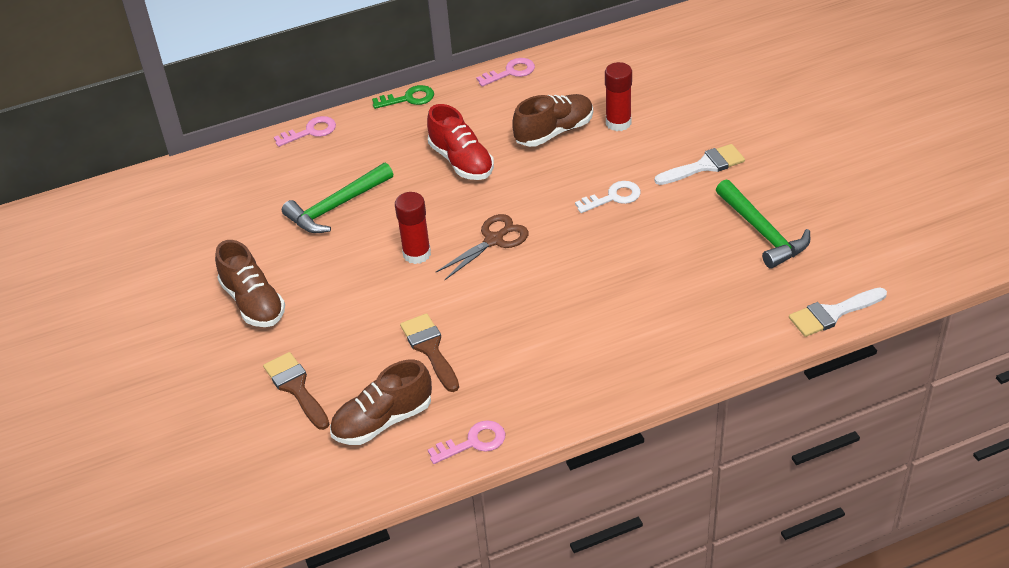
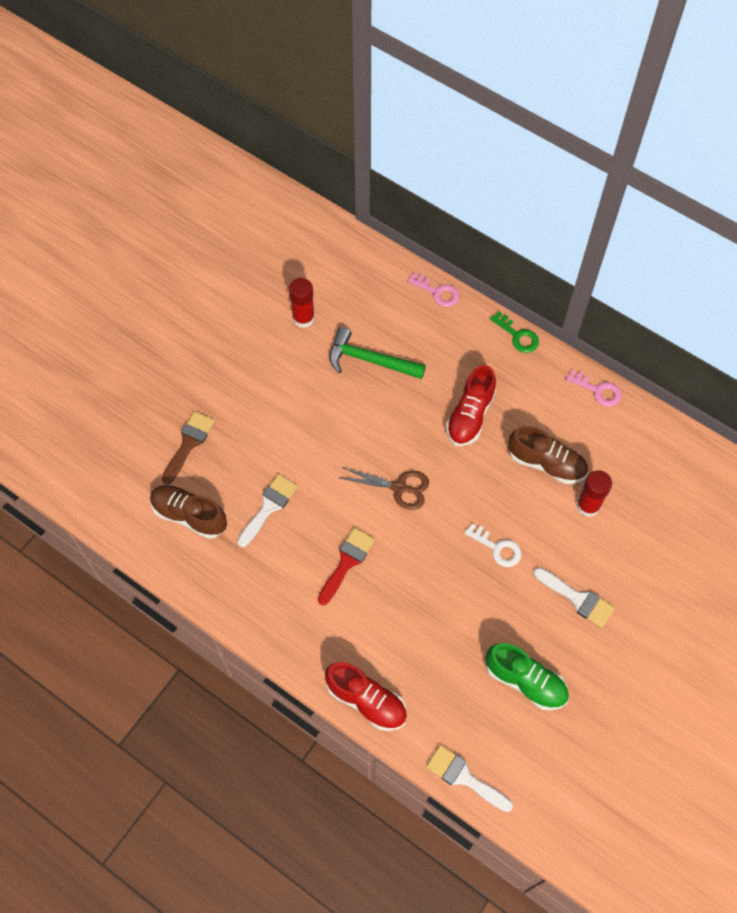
camera: 55 degrees right, 20 degrees up
(253, 302) = (248, 367): brown shoe -> none
(417, 254) = (354, 443): red glue stick -> red glue stick (303, 318)
(430, 349) = (269, 507): brown brush -> white brush
(473, 442) = (201, 584): pink key -> none
(542, 311) = (347, 562): none -> red brush
(704, 355) = (366, 700): none -> red shoe
(762, 232) = (525, 681): green hammer -> green shoe

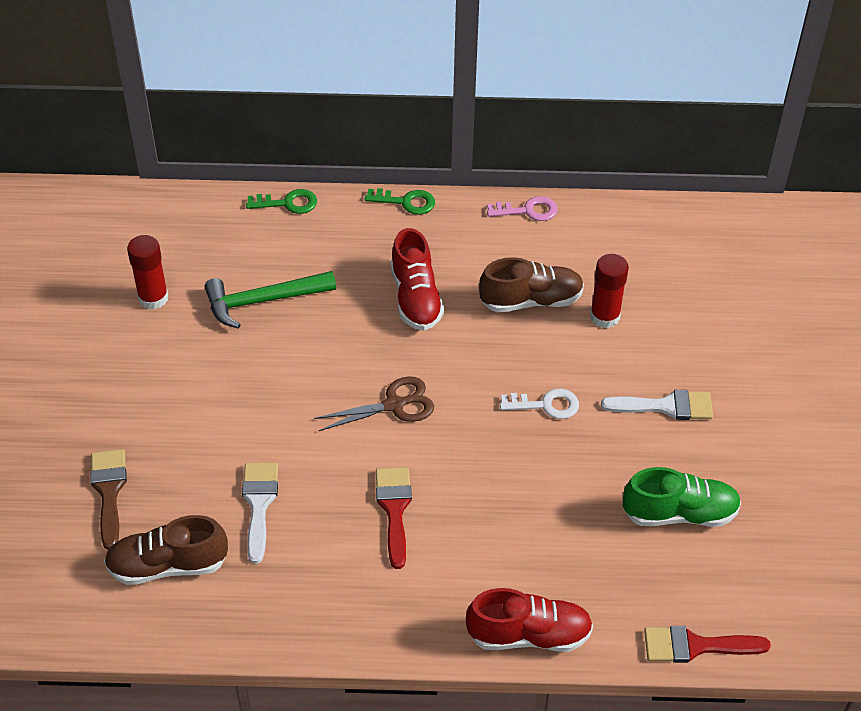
camera: 35 degrees left, 15 degrees down
(438, 292) = (288, 203): pink key -> green key
(464, 777) = (696, 646): white brush -> red brush

